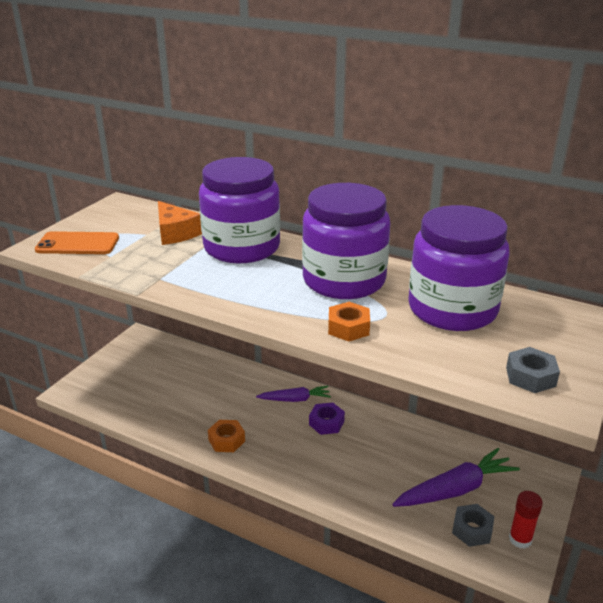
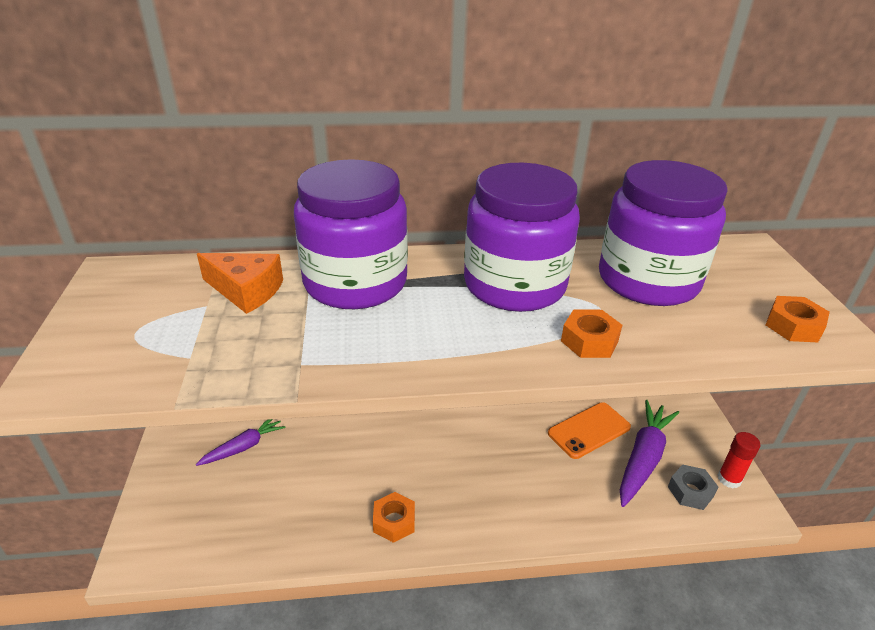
camera: 35 degrees left, 5 degrees up
(77, 244) = (114, 356): orange phone -> orange phone (589, 430)
(295, 399) = (422, 435): purple carrot -> purple carrot (243, 447)
(326, 423) = (476, 447): purple nut -> none
(530, 377) = (793, 326): grey nut -> orange nut

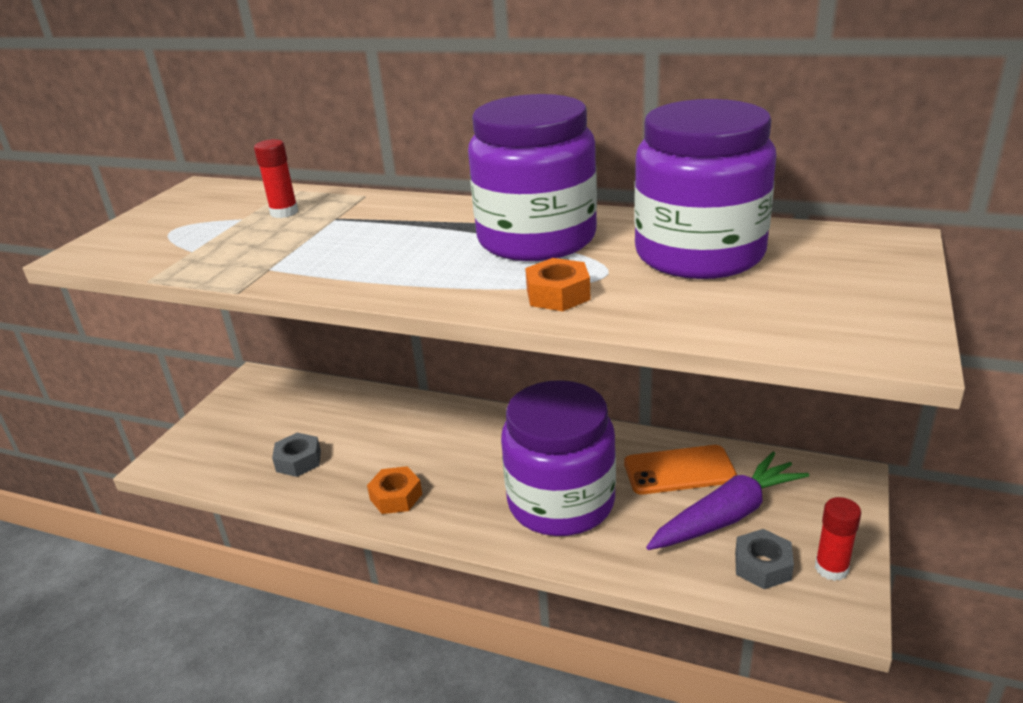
camera: 30 degrees right, 5 degrees down
(243, 447) = (308, 399): purple carrot -> none
(246, 291) = (284, 212): orange cheese -> red glue stick
(279, 514) = (298, 461): none -> grey nut
(355, 283) = (382, 218): purple jar -> purple jar (561, 502)
(793, 326) = (838, 321): orange nut -> none

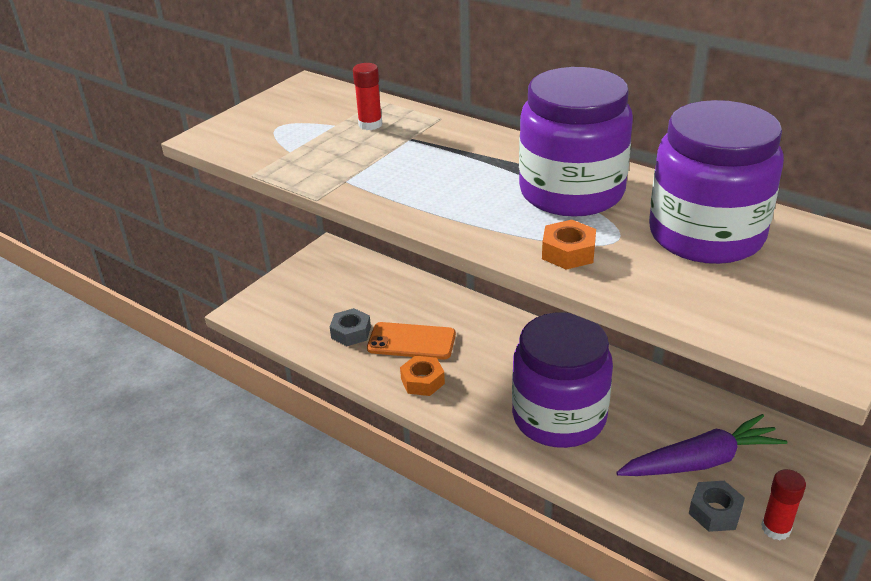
camera: 15 degrees right, 5 degrees up
(679, 470) = (673, 411): orange phone -> orange phone (411, 341)

